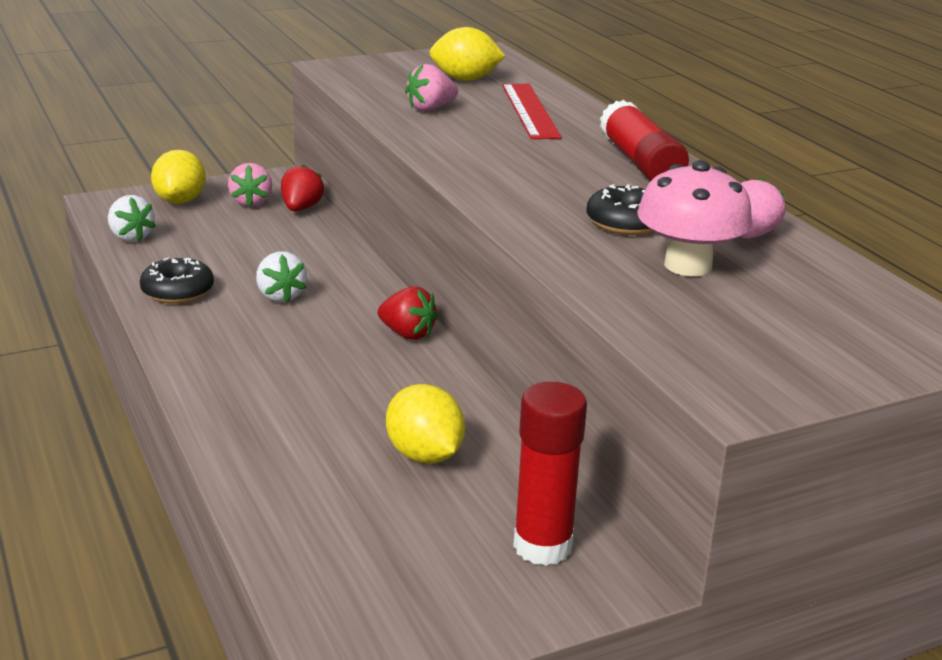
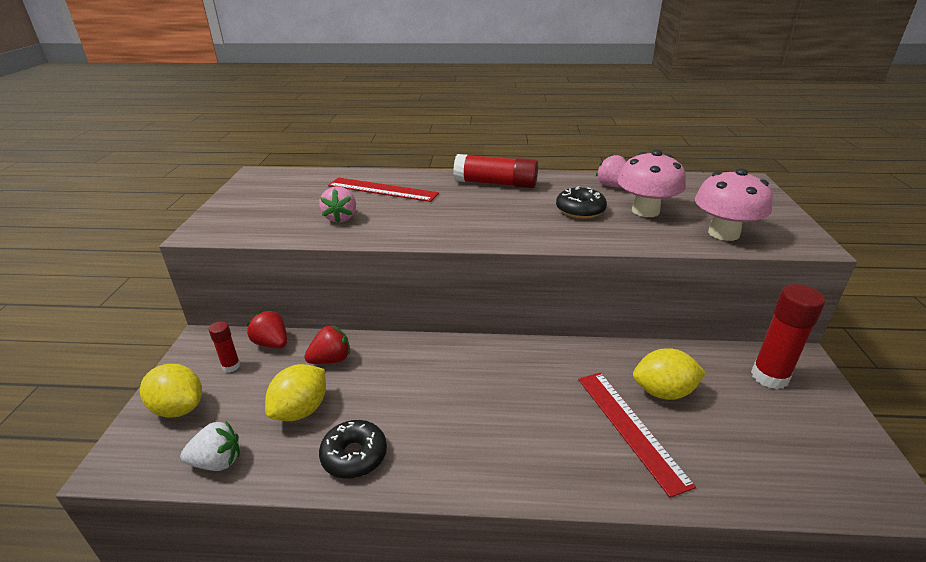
camera: 60 degrees left, 5 degrees up
(251, 202) = (231, 366): pink strawberry -> red glue stick
(280, 296) = (409, 396): white strawberry -> none
(333, 438) = (630, 428): none -> red ruler
(407, 334) = (506, 352): red strawberry -> red strawberry (331, 360)
(465, 79) = (300, 193): yellow lemon -> yellow lemon (301, 410)
(683, 327) = (723, 233): none -> pink mushroom

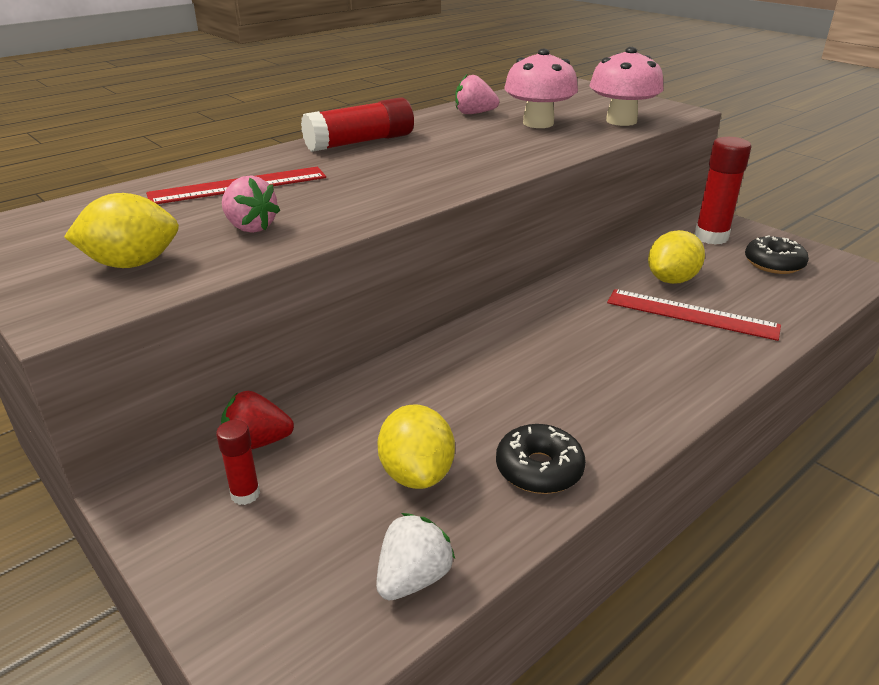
camera: 45 degrees left, 0 degrees up
(179, 408) = (257, 575): yellow lemon -> yellow lemon (132, 264)
(331, 360) = (363, 414): red strawberry -> none
(580, 210) = (487, 139): black donut -> black donut (773, 264)

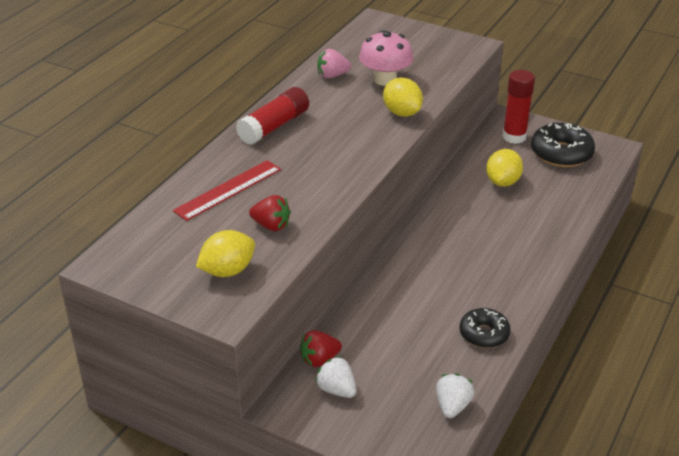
camera: 20 degrees left, 5 degrees up
(245, 494) = (336, 389): red glue stick -> white strawberry
(250, 227) = (271, 225): pink strawberry -> red strawberry
(416, 473) = (421, 353): yellow lemon -> yellow lemon (402, 113)
(621, 121) = (441, 66): pink mushroom -> none
(691, 314) = (525, 208): red ruler -> none
(773, 264) = (561, 153): black donut -> black donut, size x1.54

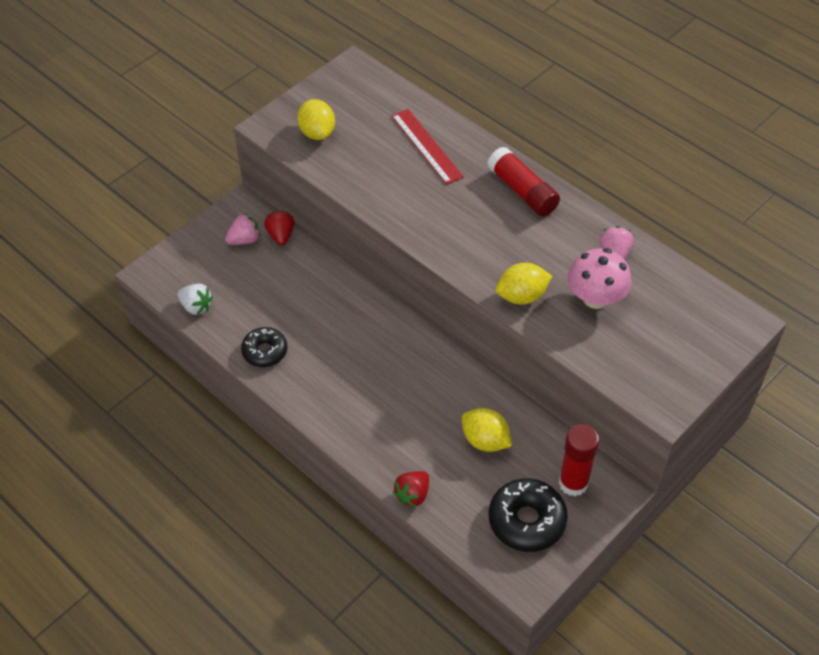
camera: 105 degrees right, 15 degrees up
(271, 225) = (365, 166): red strawberry -> red strawberry (412, 495)
(336, 389) = (245, 240): white strawberry -> pink strawberry

